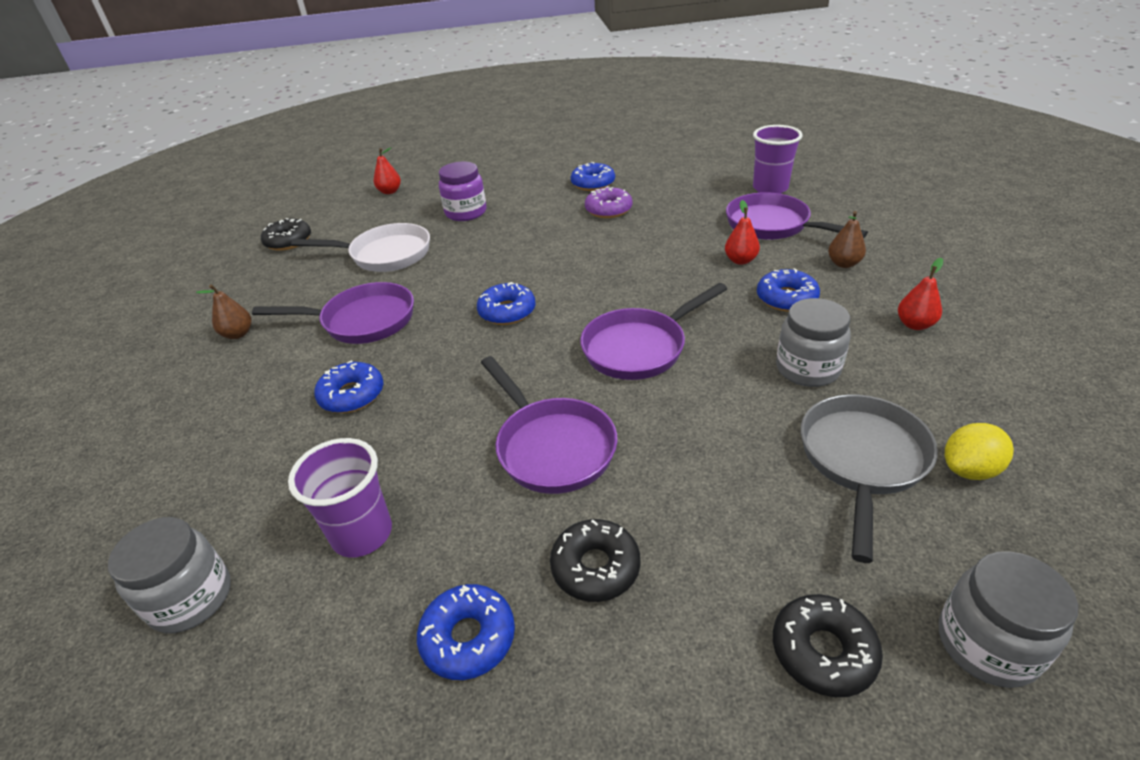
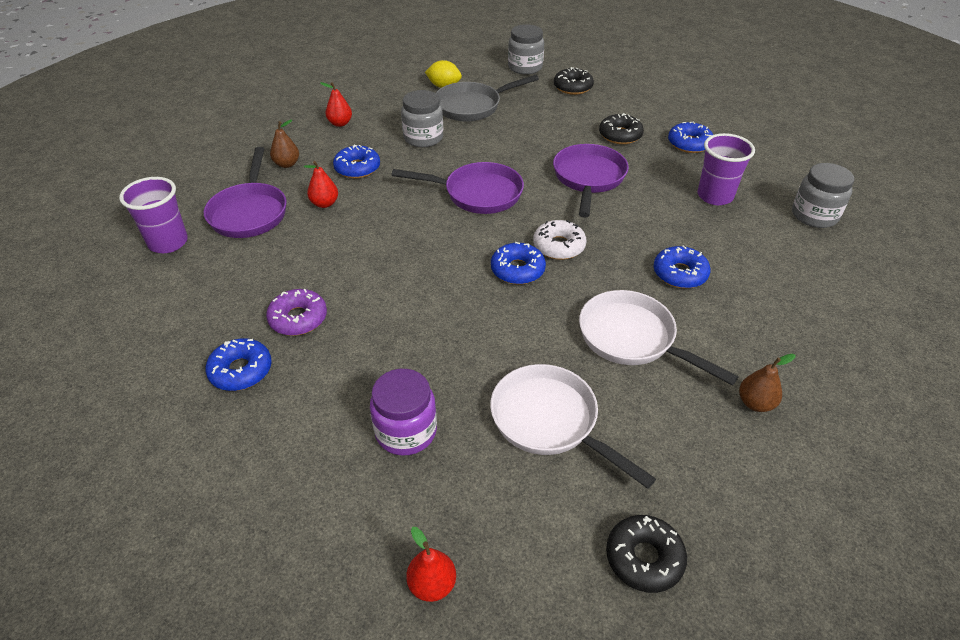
camera: 140 degrees left, 5 degrees up
(363, 321) = (632, 338): purple pan -> white pan
(495, 350) = (559, 246): none -> white donut

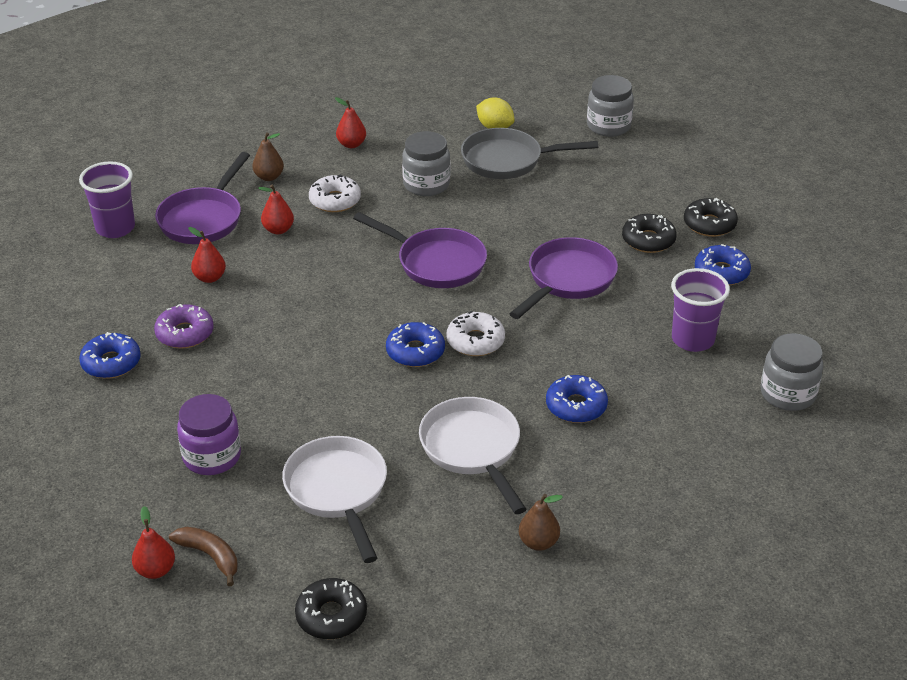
camera: 25 degrees right, 5 degrees down
(289, 261) = (210, 278): none -> red pear
(357, 168) = (335, 200): blue donut -> white donut
(478, 542) = (210, 556): none -> brown banana
(572, 87) = (644, 166): black donut -> black donut (709, 224)

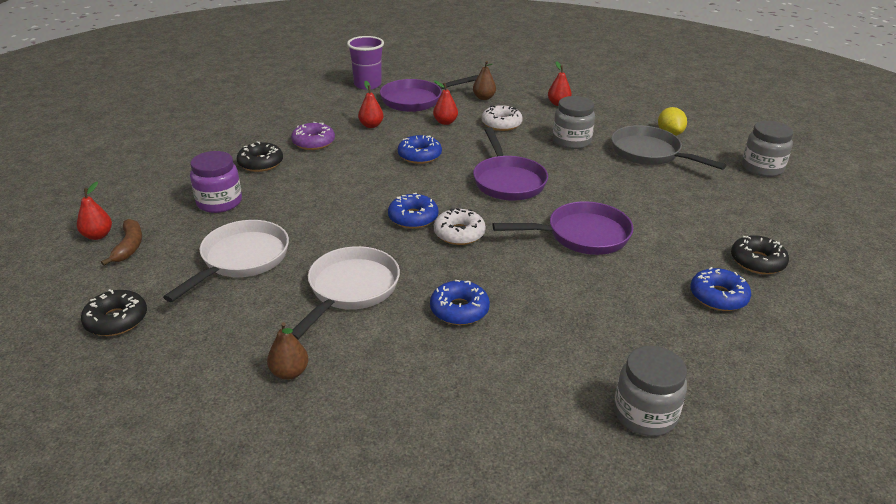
camera: 45 degrees right, 5 degrees down
(111, 363) = (259, 136): blue donut -> blue donut (419, 155)
(648, 240) = (686, 245): black donut -> black donut (261, 163)
(693, 339) = (620, 325): purple cup -> none

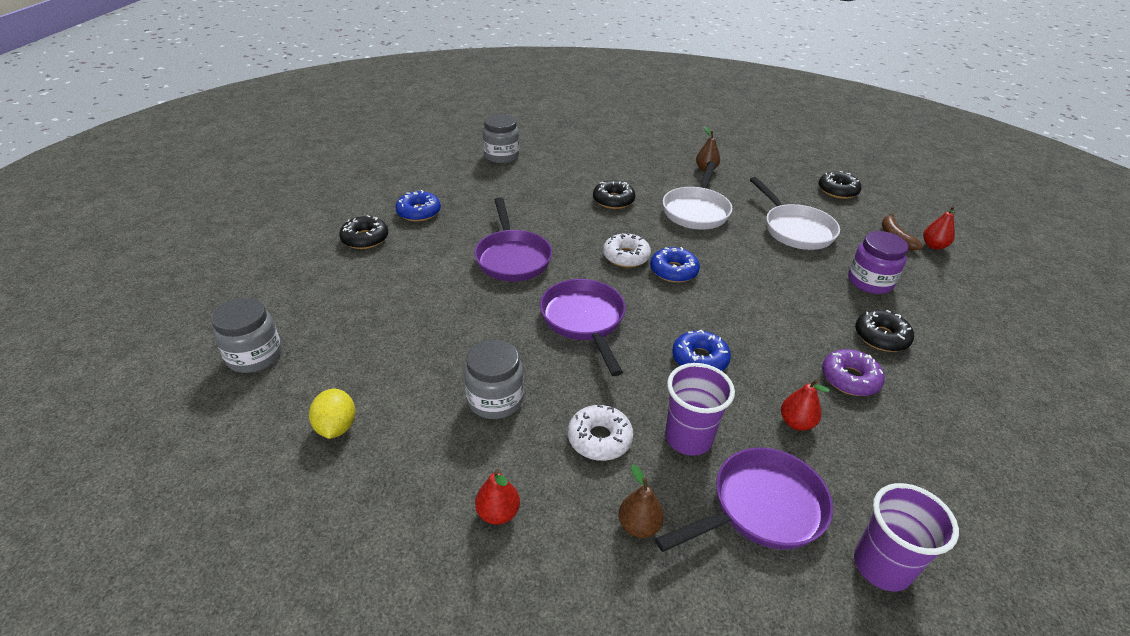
camera: 175 degrees right, 5 degrees up
(241, 259) = (795, 230): white pan -> white pan turned 45 degrees counterclockwise
(445, 122) = (688, 438): red pear -> purple cup
(459, 310) = (613, 200): blue donut -> black donut
(582, 235) = (512, 258): purple pan -> purple pan turned 90 degrees counterclockwise
(649, 153) = (391, 378): grey pan -> none

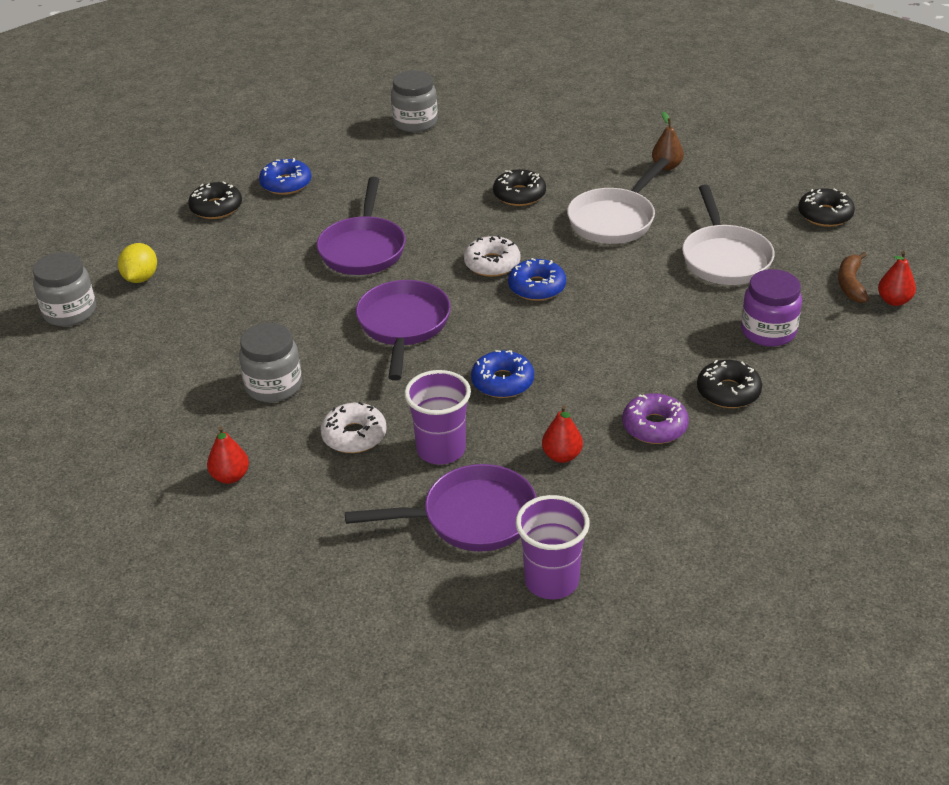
camera: 20 degrees right, 0 degrees up
(336, 427) = (121, 385): yellow lemon -> yellow lemon (140, 278)
(639, 526) = (348, 509): brown pear -> none

